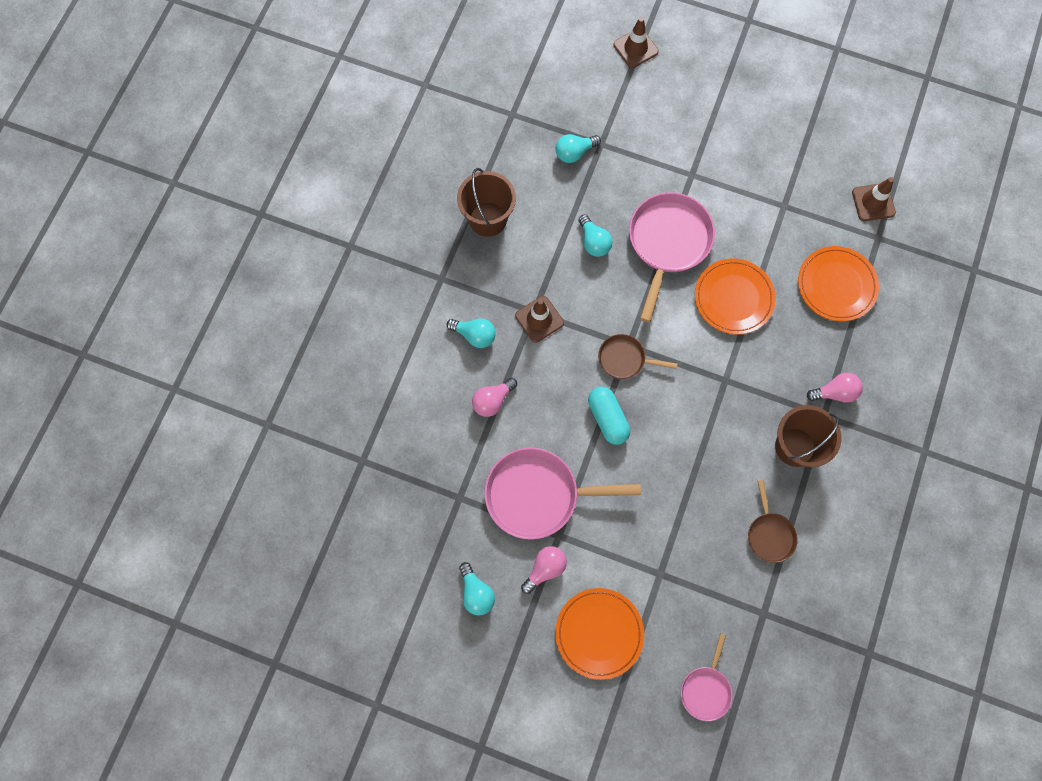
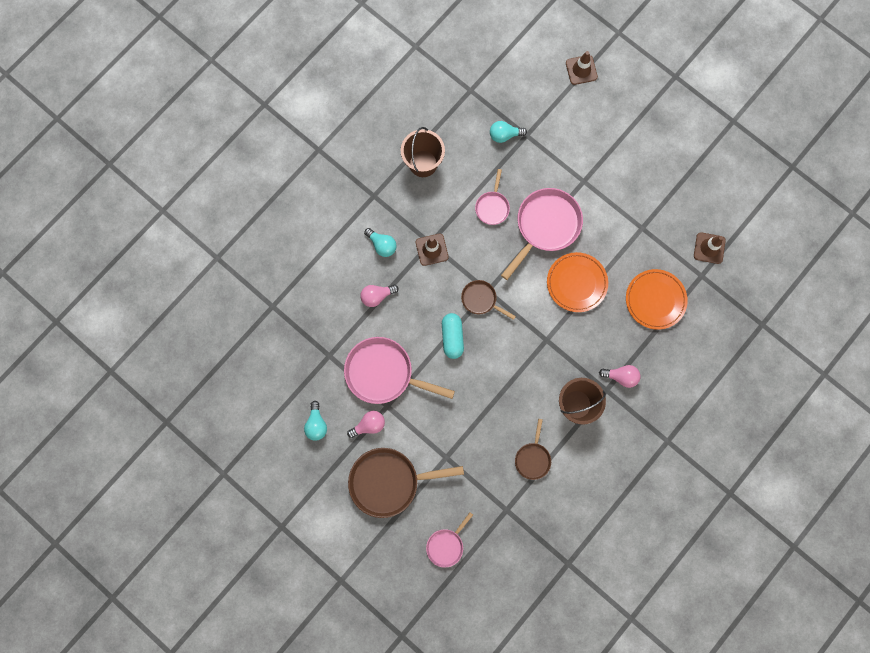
camera: 20 degrees right, 5 degrees up
(594, 242) = (492, 207): turquoise light bulb -> pink pan
(599, 633) = (389, 481): orange plate -> brown pan

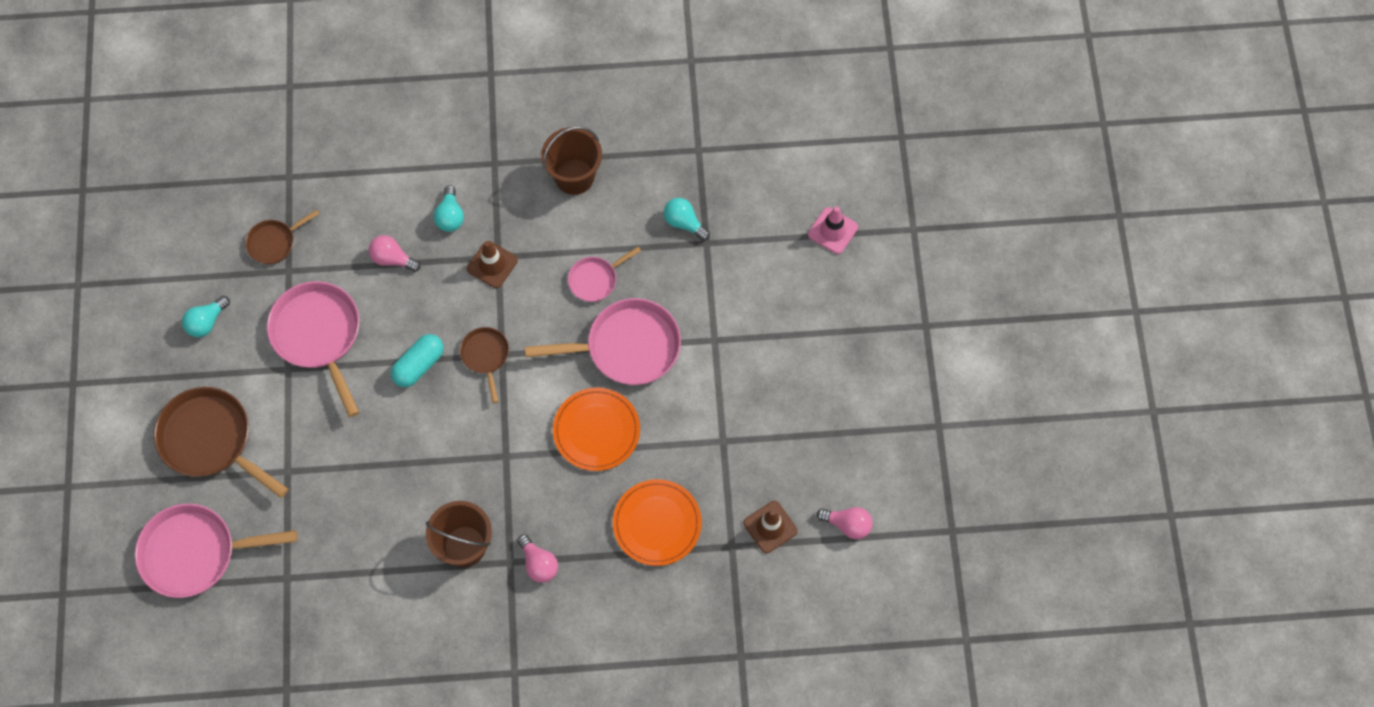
camera: 45 degrees right, 10 degrees down
(369, 425) = (252, 370): pink light bulb -> pink light bulb (847, 525)
(446, 545) = (195, 553): pink pan -> pink pan, size x1.88
(533, 458) = (366, 555): brown pan -> brown pan (274, 242)
(581, 70) = (832, 231): brown traffic cone -> pink traffic cone

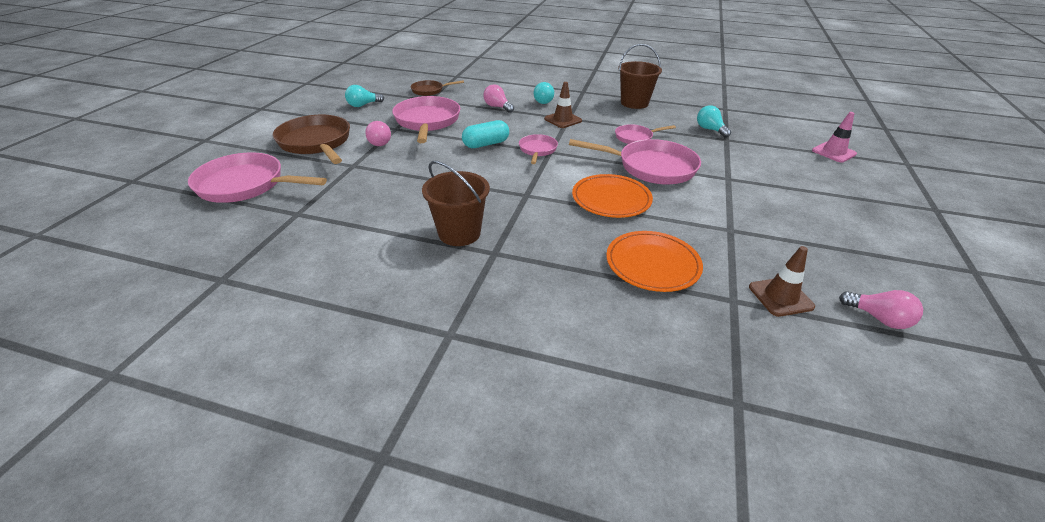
camera: 20 degrees right, 30 degrees down
(486, 356) = (537, 150): brown pan -> pink pan
(538, 564) = (521, 261): pink light bulb -> pink light bulb (380, 142)

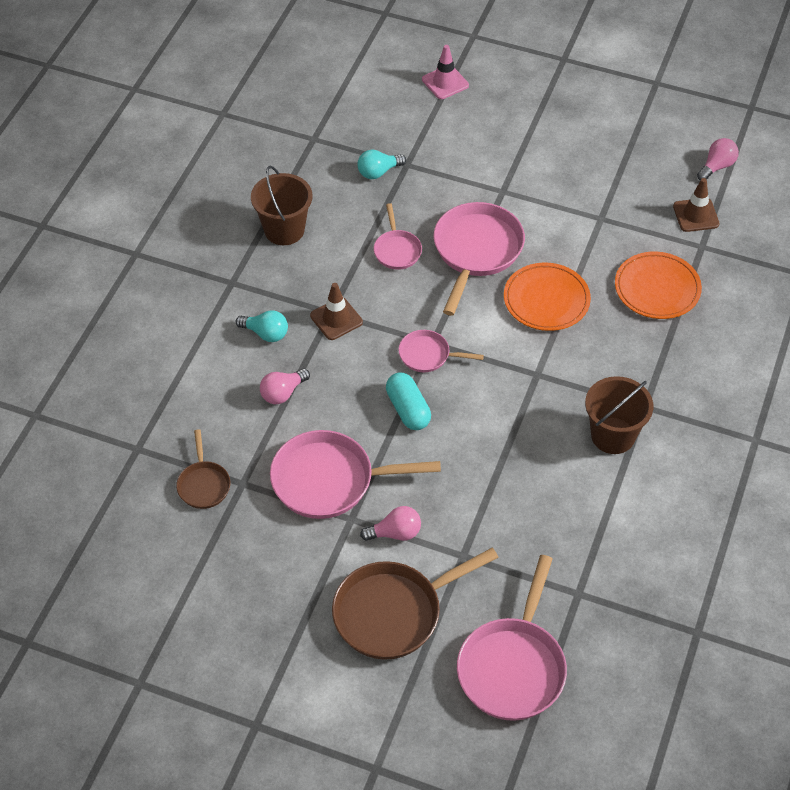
camera: 85 degrees left, 15 degrees up
(363, 105) = (257, 573): turquoise light bulb -> none

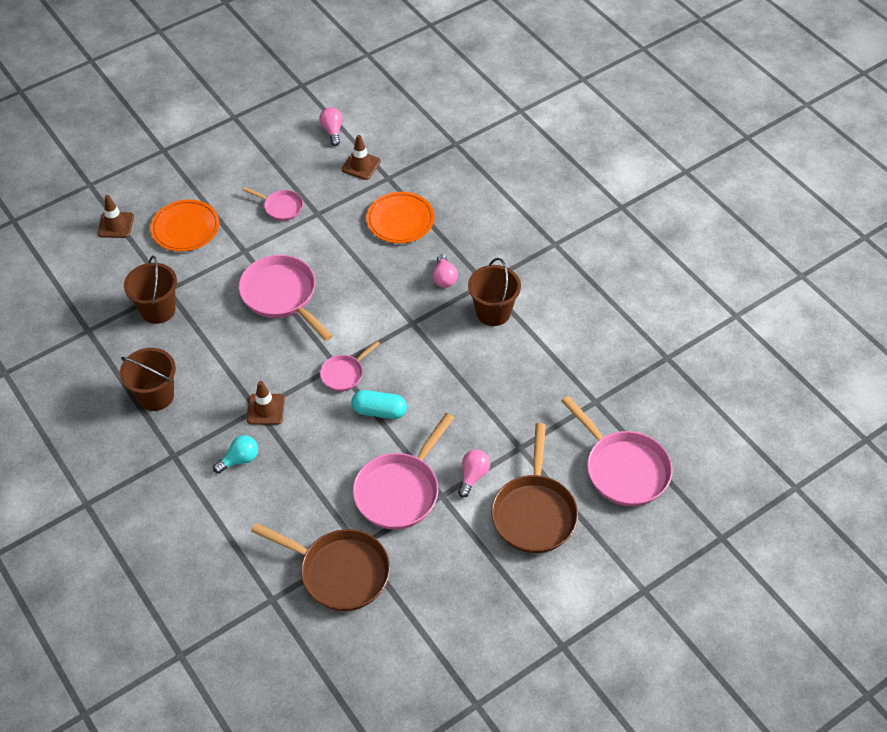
camera: 55 degrees left, 0 degrees up
(203, 484) = (339, 572): brown pan -> brown pan, size x1.88
(283, 393) = (302, 478): pink light bulb -> pink light bulb (444, 278)
(378, 172) = (158, 310): turquoise light bulb -> brown bucket
(397, 250) = (238, 339): pink pan -> pink pan (281, 207)
(445, 82) = (116, 225): pink traffic cone -> brown traffic cone
(546, 300) = (357, 282): orange plate -> orange plate (185, 228)

